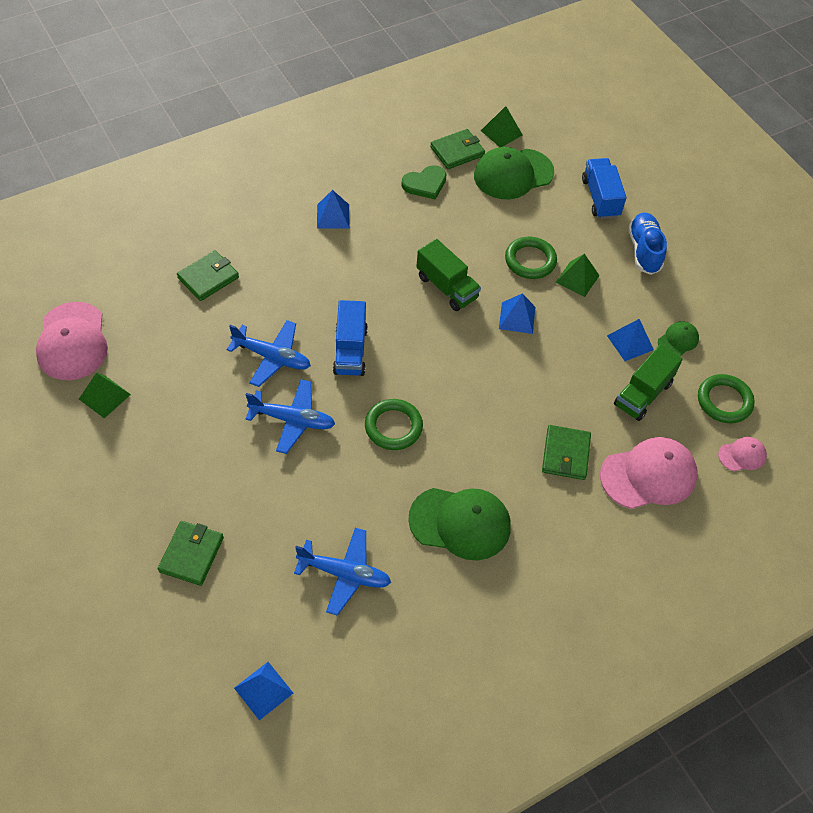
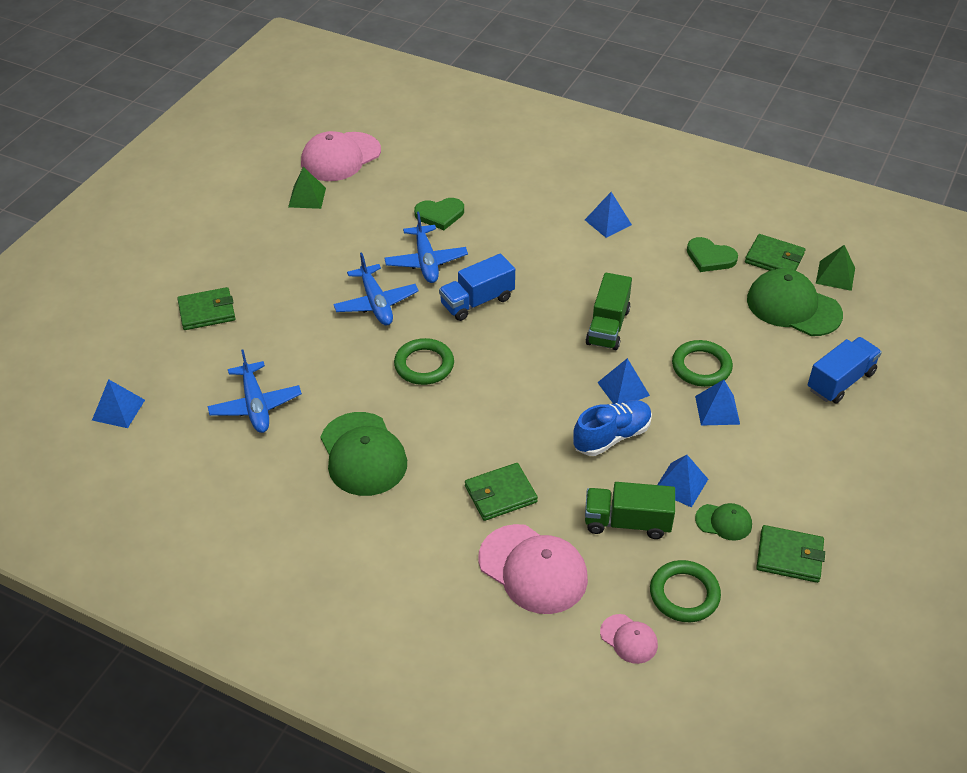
camera: 60 degrees right, 10 degrees down
(208, 277) = (468, 189): green wallet -> green wallet (789, 556)
(222, 315) = (440, 215): none -> green heart
(577, 279) = (717, 410): green pyramid -> blue pyramid
(644, 250) = (811, 444): blue shoe -> blue shoe (611, 437)

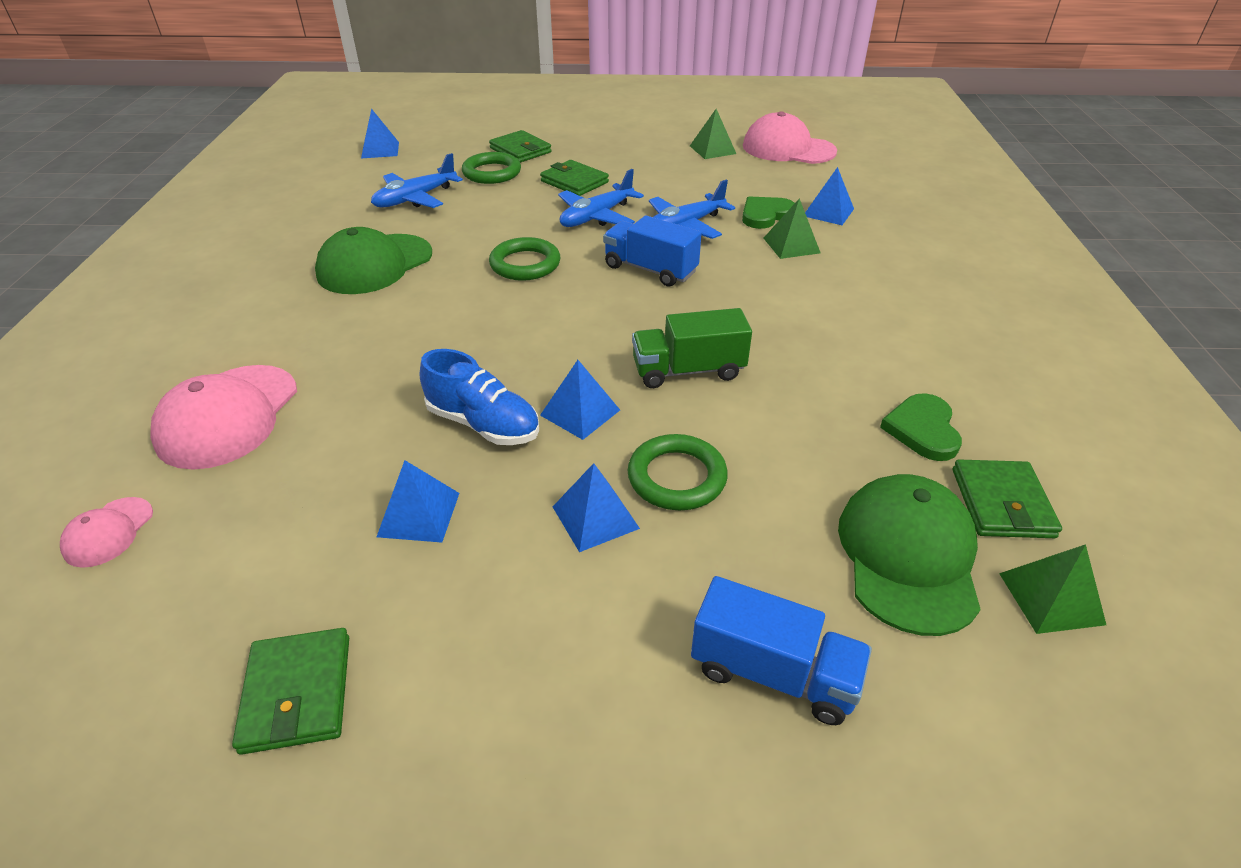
camera: 65 degrees right, 5 degrees down
(440, 215) = (766, 215): green heart -> green heart turned 90 degrees clockwise
(491, 221) = (791, 245): none -> green pyramid
(500, 494) = (346, 362): green wallet -> green wallet (574, 182)
(608, 222) = (887, 322): blue pyramid -> blue pyramid (828, 212)
(627, 522) = (327, 477): green truck -> none
(684, 594) = (196, 571): green ring -> green ring (492, 173)
(723, 522) = (356, 583): green cap -> none

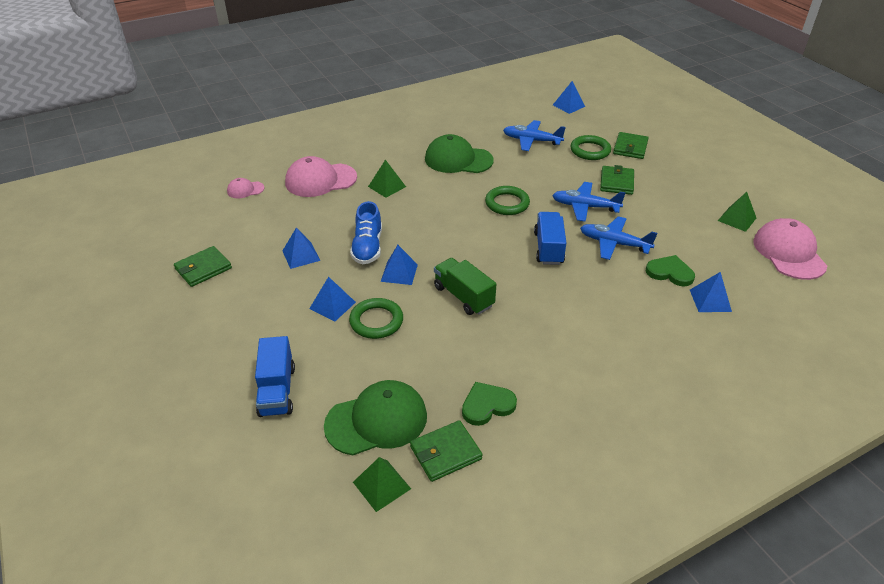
camera: 60 degrees right, 0 degrees up
(791, 245) = (642, 296): green pyramid -> green pyramid (387, 186)

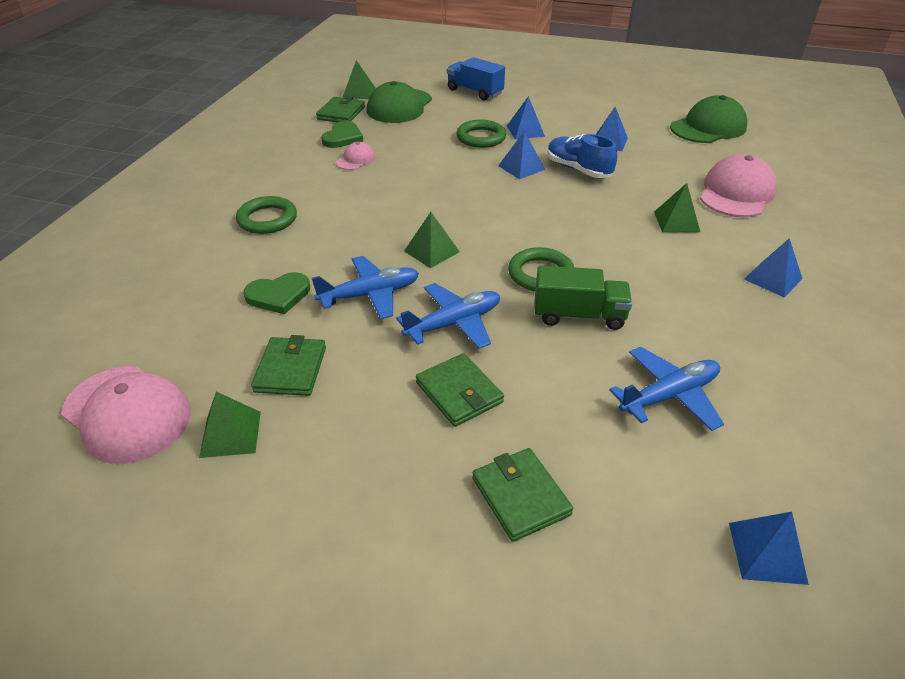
camera: 135 degrees right, 0 degrees up
(203, 269) = (644, 107): green wallet -> green wallet (290, 369)
(245, 190) = (760, 154): pink cap -> pink cap (356, 160)
(458, 160) = (685, 296): green cap -> green cap (708, 127)
(463, 296) = (447, 178): green truck -> green truck (579, 315)
(548, 248) = (431, 251): blue truck -> green pyramid
(590, 150) = (569, 437): green ring -> green ring (267, 219)
(710, 300) = (214, 288): blue pyramid -> blue pyramid (772, 279)

